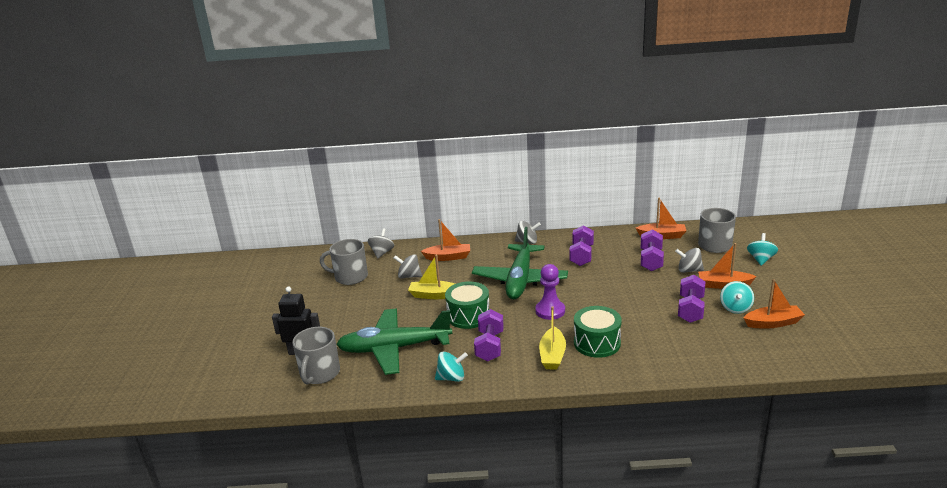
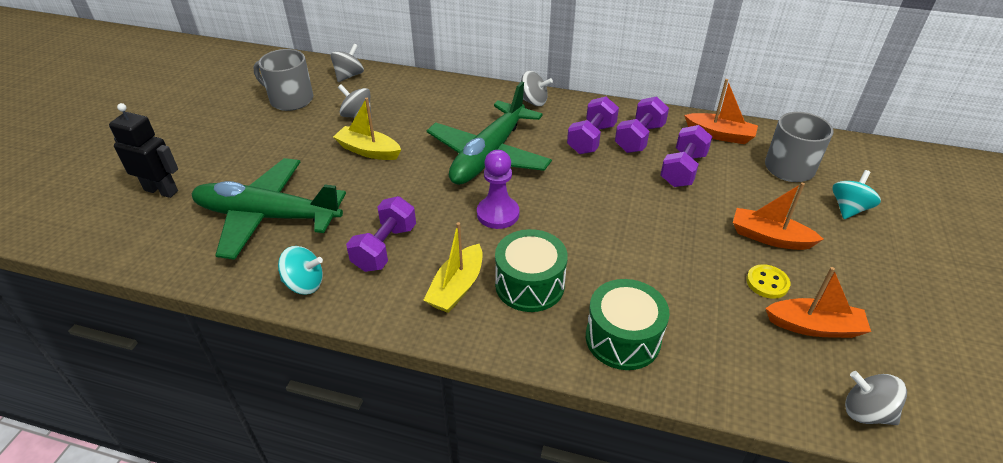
camera: 15 degrees right, 15 degrees up
(319, 373) = (157, 228): grey mug -> none
(448, 257) = (421, 100): orange boat -> none
(468, 316) = (389, 193): green drum -> green drum (623, 338)
(689, 270) = (729, 200): grey spinning top -> grey spinning top (866, 412)
(690, 309) = (697, 266): purple dumbbell -> purple dumbbell (639, 138)
(735, 308) = (767, 283): turquoise spinning top -> yellow button

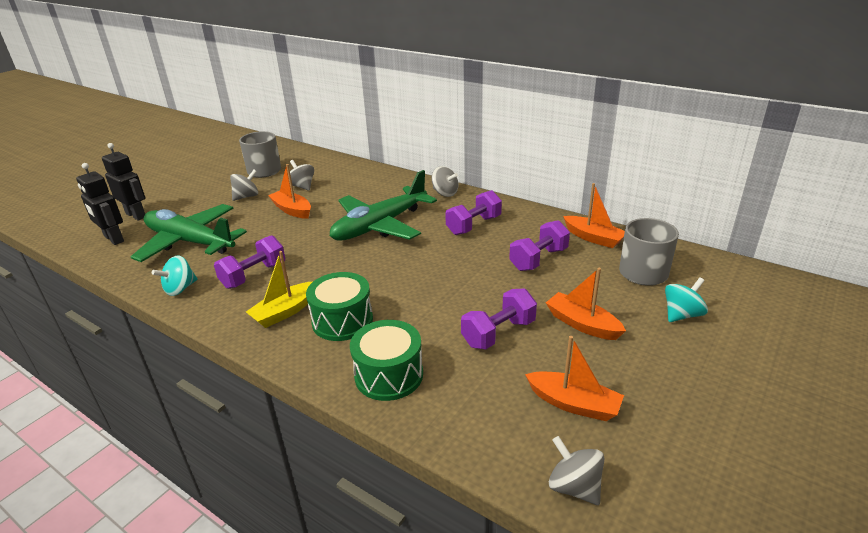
camera: 20 degrees right, 10 degrees down
(156, 231) = (113, 239): none -> black robot
(304, 284) = (180, 289): turquoise spinning top -> turquoise spinning top turned 105 degrees clockwise
(349, 76) = (316, 160): grey spinning top -> grey spinning top (246, 196)
(368, 151) = (292, 210): yellow boat -> orange boat
(498, 214) = (356, 267): purple pawn -> none
(639, 138) = (516, 230): purple dumbbell -> purple dumbbell (498, 333)
(767, 283) = (553, 359): yellow button -> none

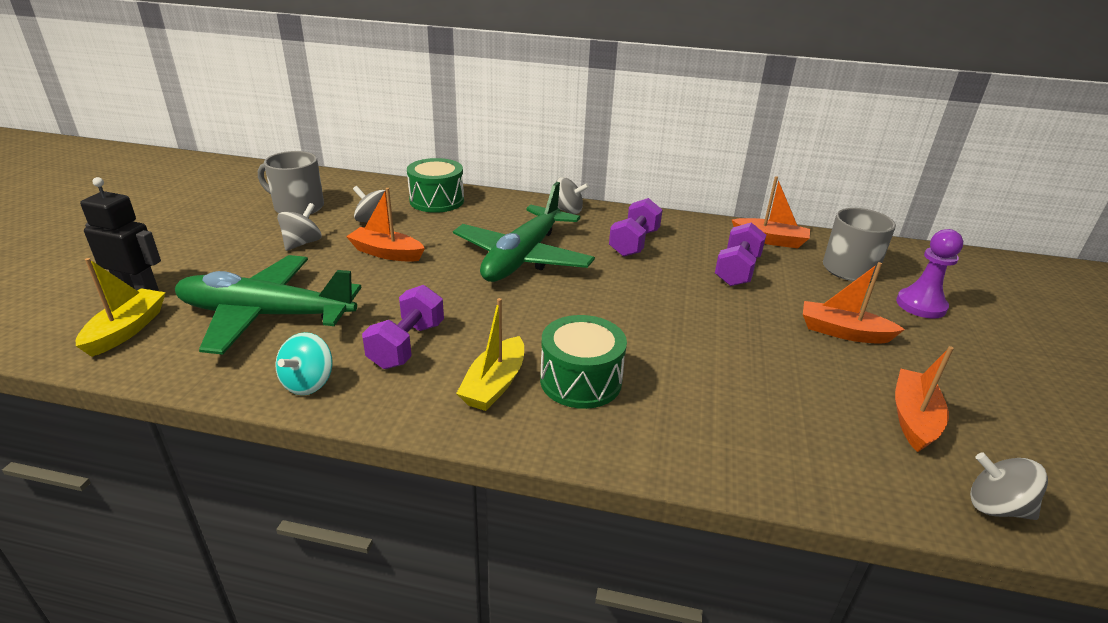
camera: 25 degrees left, 0 degrees up
(113, 239) = (127, 330): black robot -> yellow boat
(389, 375) = (697, 434): green drum -> green drum (437, 200)
(498, 333) = (771, 359): purple dumbbell -> none
(573, 404) = (913, 418): orange boat -> orange boat turned 75 degrees counterclockwise
(681, 315) = (921, 305): turquoise spinning top -> purple pawn

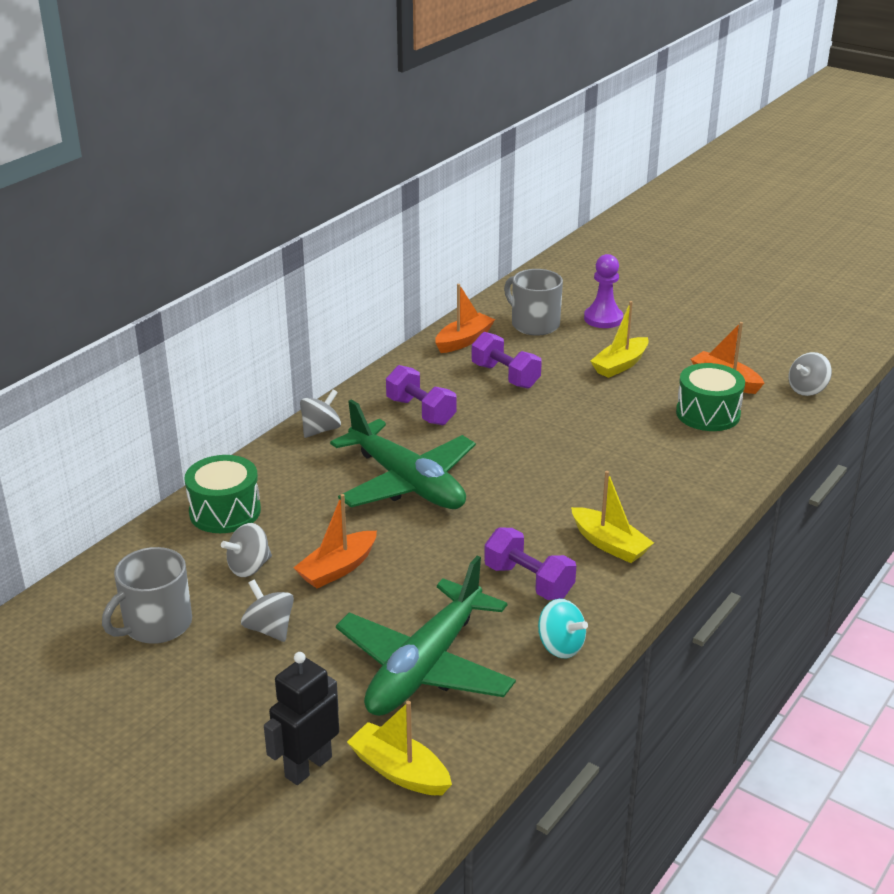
camera: 65 degrees left, 0 degrees up
(580, 381) = (624, 501): green drum -> green drum (708, 414)
(843, 332) = (620, 365): orange boat -> yellow boat

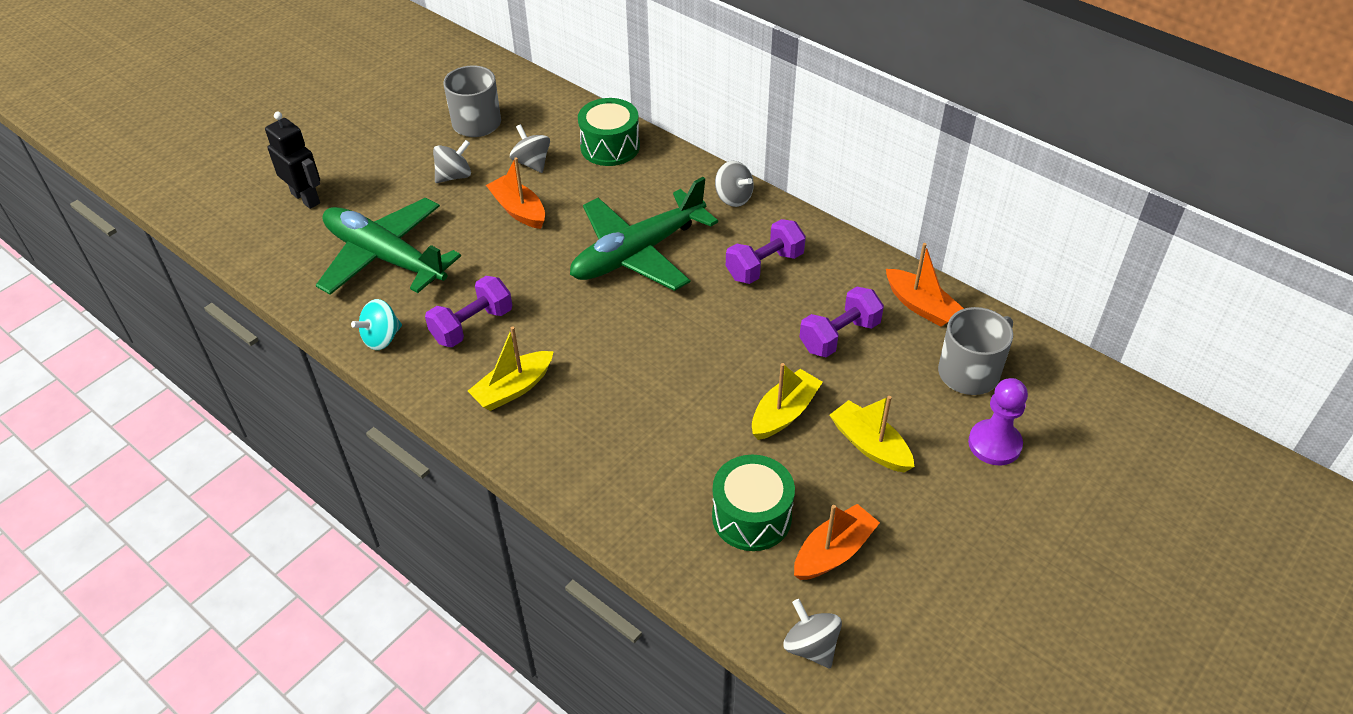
camera: 95 degrees right, 15 degrees up
(399, 771) = (283, 241): yellow boat -> yellow boat (784, 413)

